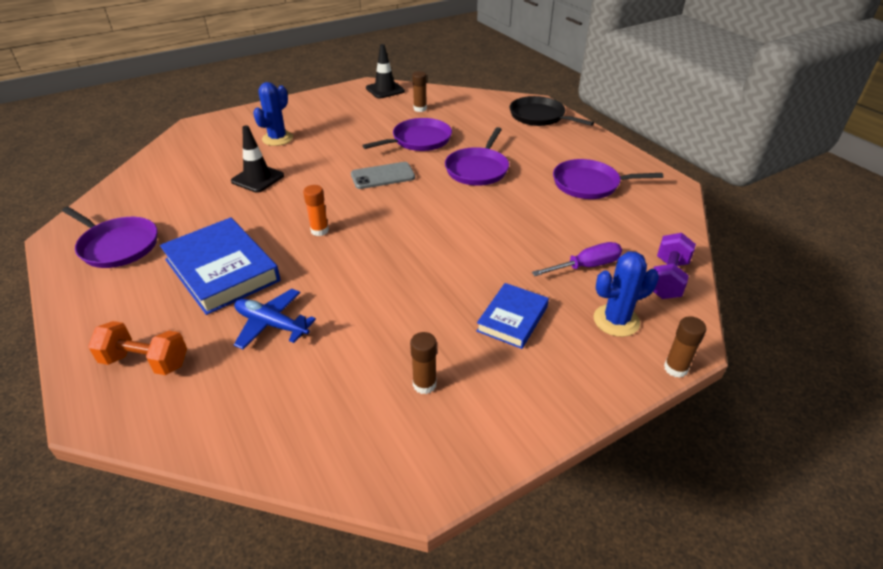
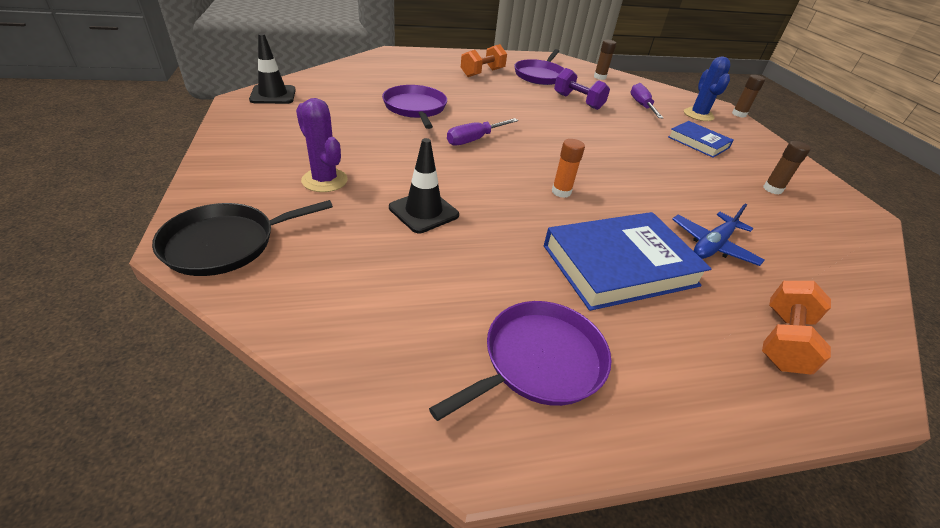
camera: 75 degrees left, 0 degrees up
(277, 138) = (324, 180): blue cactus -> purple cactus
(383, 176) = (474, 140): grey phone -> purple screwdriver
(420, 109) = (346, 92): brown glue stick -> brown glue stick (599, 77)
(478, 169) = (492, 100): purple pan -> none
(539, 116) = (420, 58): black pan -> black pan (226, 243)
(546, 152) = (482, 73): none -> orange dumbbell
(667, 279) = (658, 91): purple dumbbell -> purple dumbbell (578, 101)

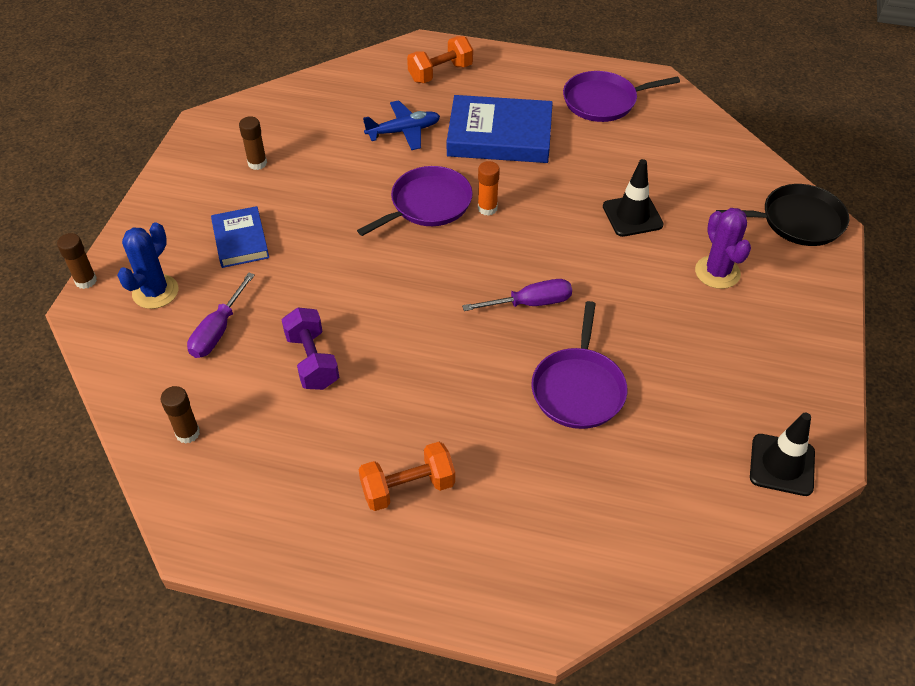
camera: 150 degrees left, 10 degrees up
(540, 75) = (301, 459): purple pan -> purple pan (427, 204)

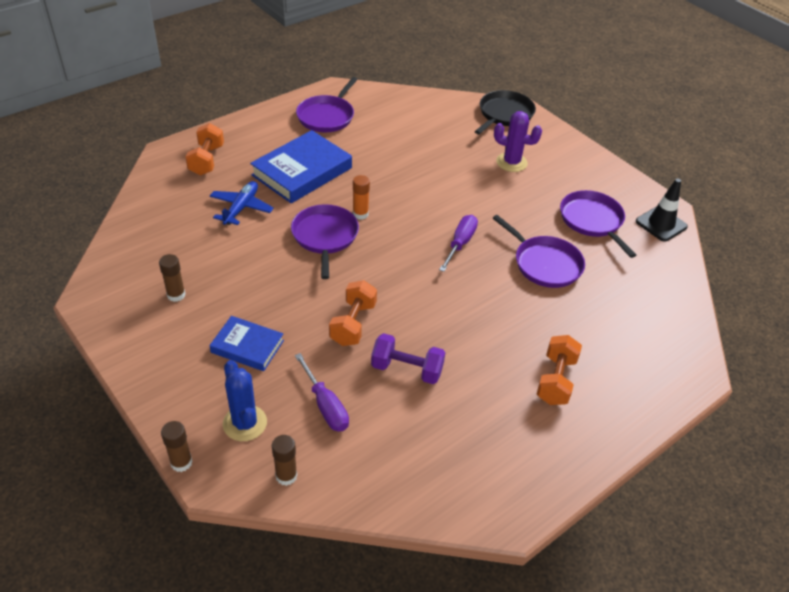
camera: 55 degrees left, 5 degrees down
(188, 433) = (408, 473): brown glue stick -> brown glue stick (286, 476)
(334, 290) = (353, 324): none -> orange dumbbell
(632, 216) = (435, 164): black traffic cone -> none
(704, 395) = (592, 221): none -> purple pan

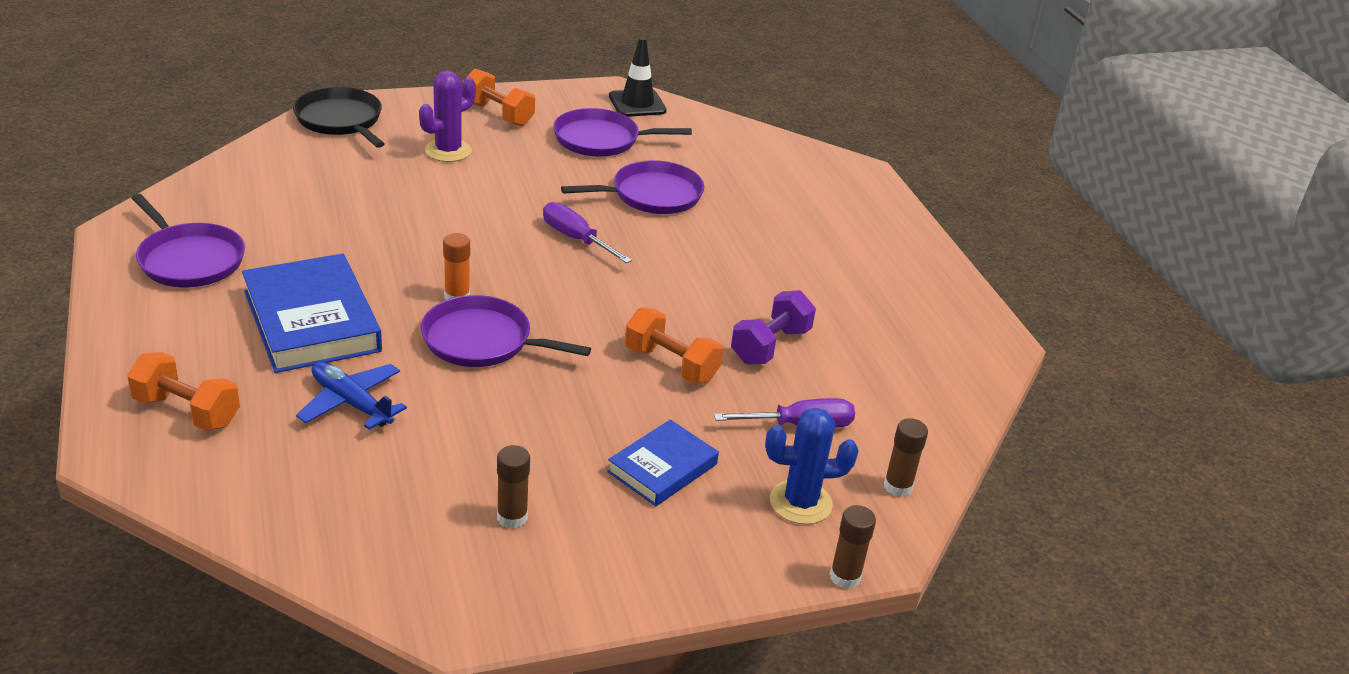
camera: 70 degrees left, 10 degrees down
(556, 380) = (833, 252): orange dumbbell -> orange dumbbell (498, 114)

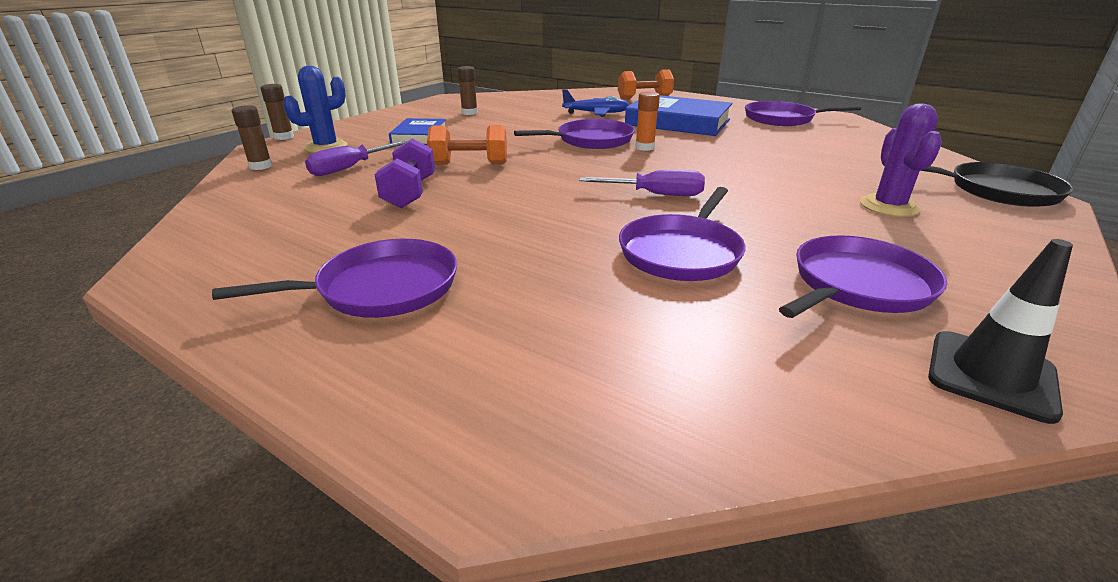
camera: 145 degrees right, 5 degrees down
(498, 114) = (984, 257): orange dumbbell -> none
(856, 260) = (381, 288): none -> purple pan

